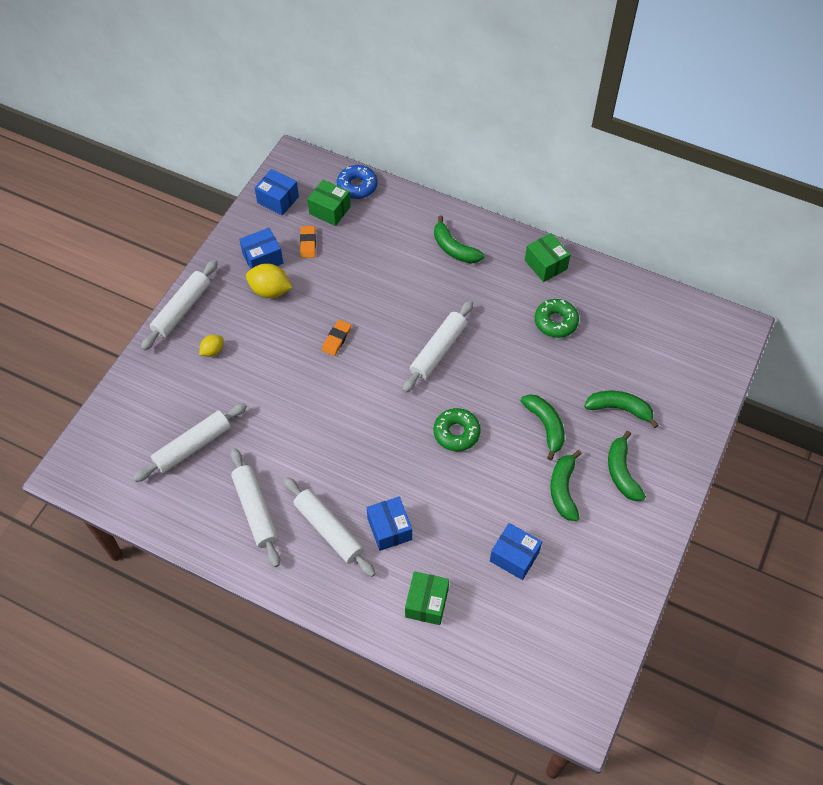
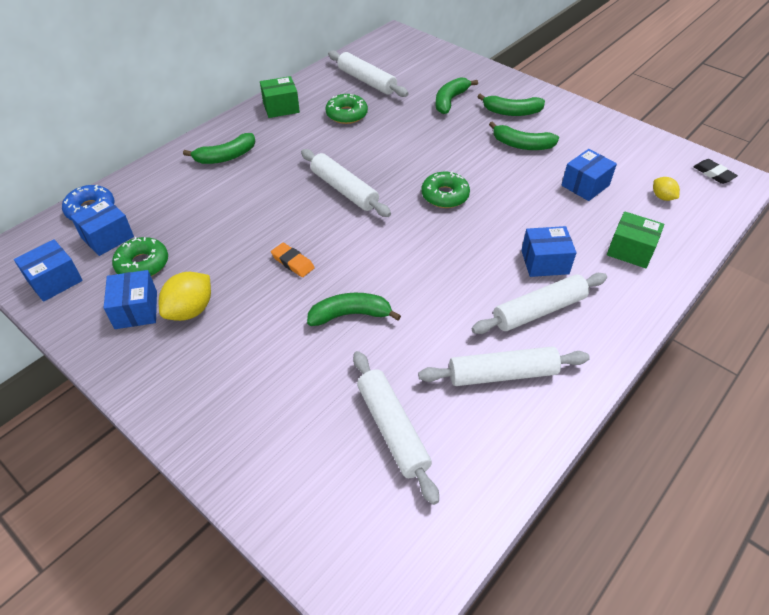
camera: 75 degrees left, 10 degrees down
(182, 309) = (164, 411): white rolling pin -> white rolling pin (366, 81)
(213, 351) = (251, 384): yellow lemon -> yellow lemon (662, 197)
(308, 243) = (142, 264): orange eraser -> green donut
(330, 210) = (107, 237): green box -> blue box
(545, 426) = (454, 141): green banana -> green banana (350, 315)
(580, 690) = (713, 174): none -> black eraser

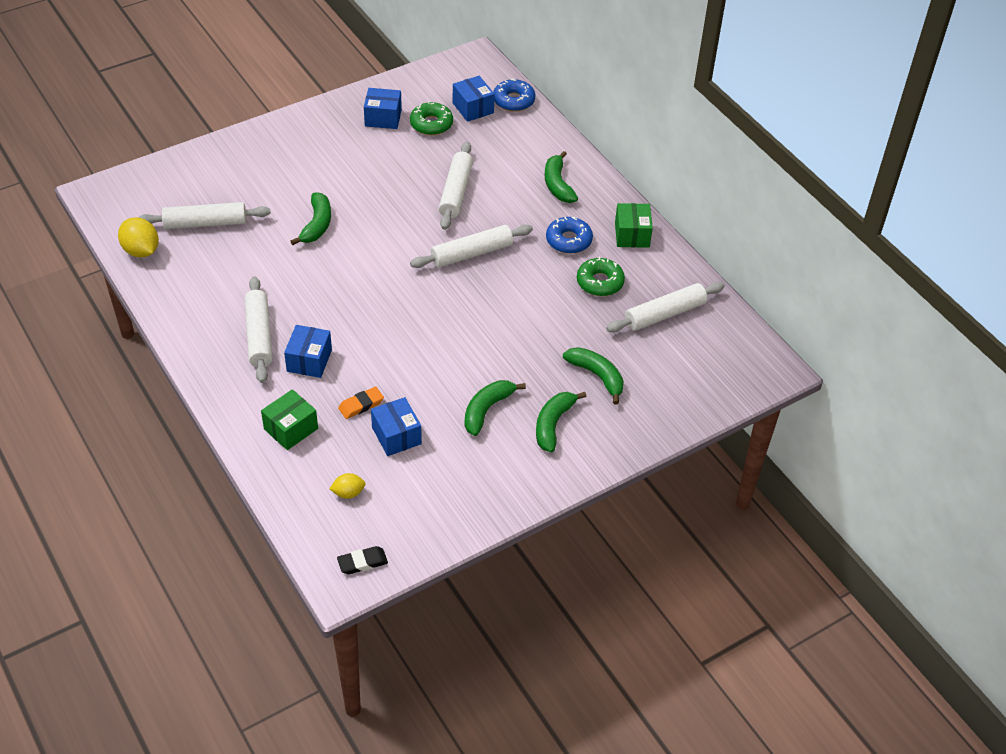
camera: 105 degrees right, 0 degrees up
(55, 281) = (435, 81): blue box -> none
(190, 310) = (368, 144): yellow lemon -> yellow lemon (141, 251)
(292, 262) = (391, 204): orange eraser -> orange eraser (361, 405)
(302, 138) = (568, 240): none -> blue donut
(445, 195) = (431, 321): green donut -> none
(502, 374) = (213, 292): white rolling pin -> white rolling pin (455, 192)

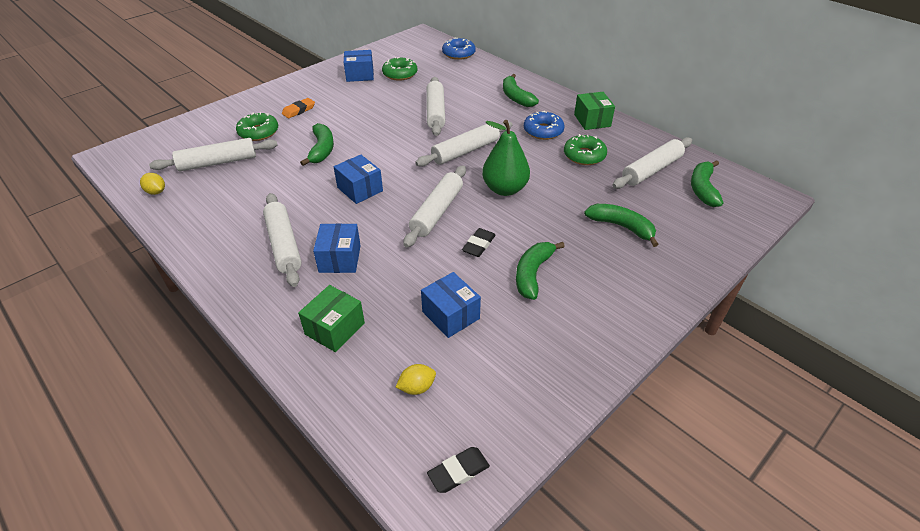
camera: 10 degrees left, 5 degrees down
(141, 251) = (156, 192): yellow lemon -> yellow lemon, size x0.58
(253, 188) = (258, 132): none -> green donut
(361, 405) = (404, 291): orange eraser -> orange eraser (298, 110)
(417, 325) = (437, 212): none -> white rolling pin
(446, 370) = (478, 245): none -> black eraser
(473, 108) = (429, 61): blue box -> blue box (360, 189)
(496, 310) = (504, 189): none -> green pear
(553, 424) = (603, 276): green banana -> green banana (702, 189)

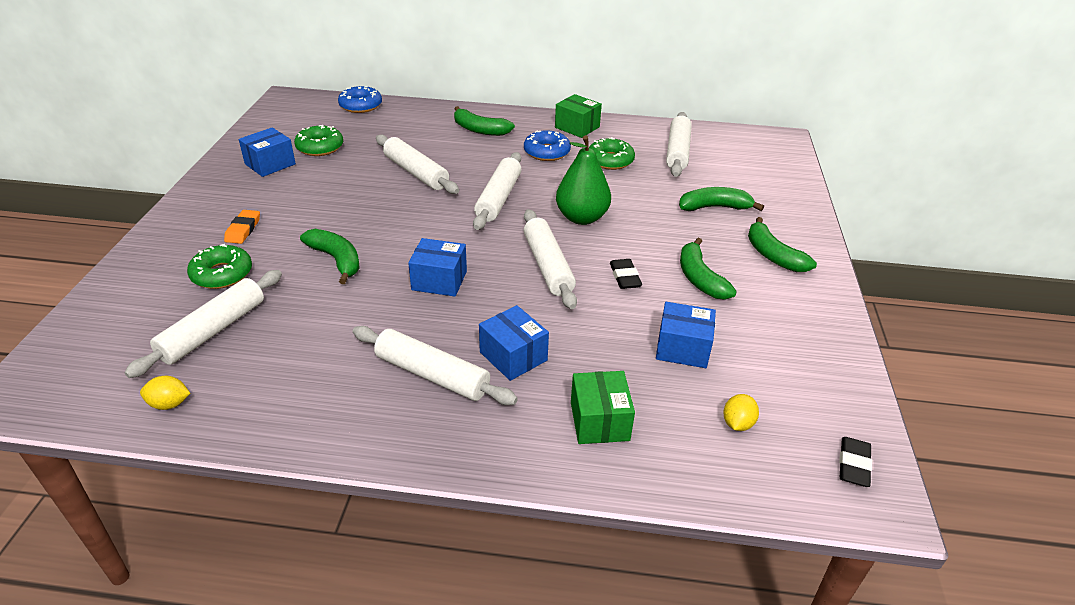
camera: 40 degrees left, 5 degrees down
(702, 189) = (731, 152): green banana -> green banana (773, 255)

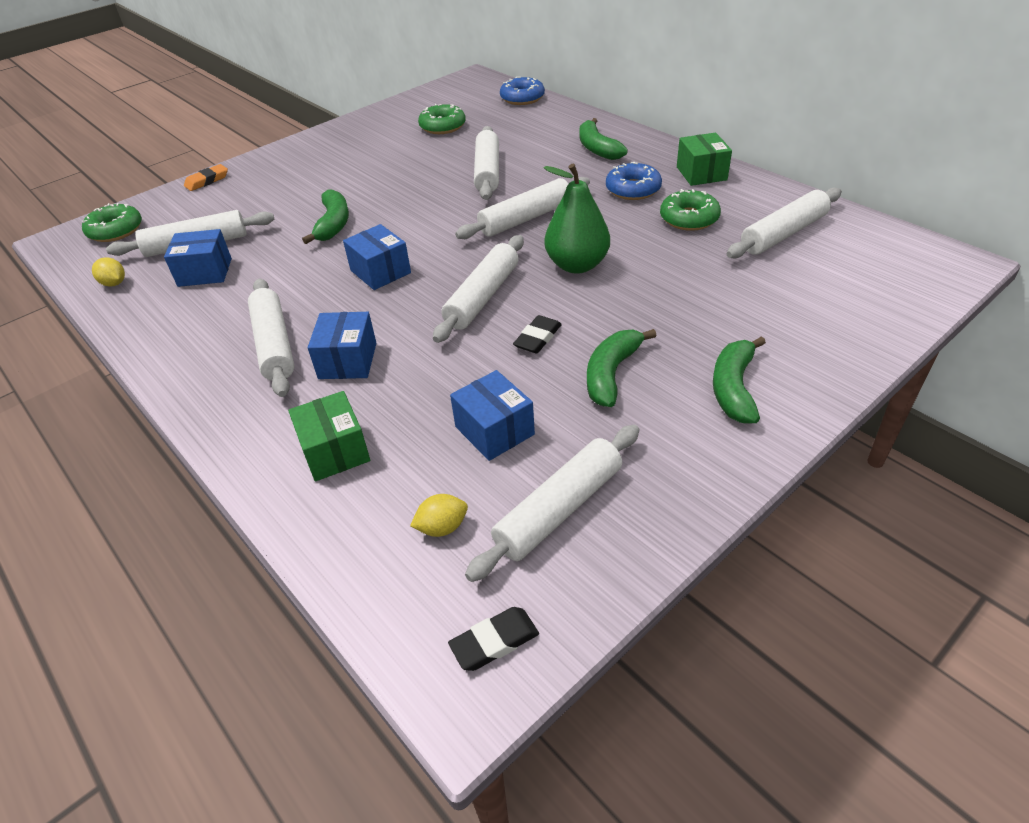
camera: 45 degrees right, 5 degrees up
(222, 274) = (252, 205): green donut -> green donut (115, 230)
(243, 229) = (306, 176): orange eraser -> orange eraser (207, 181)
(270, 164) = (389, 130): blue box -> blue box (205, 272)
(599, 421) = (334, 451): green box -> green box turned 60 degrees counterclockwise
(714, 207) = (739, 309): green banana -> none
(783, 372) = (559, 509): none -> white rolling pin

